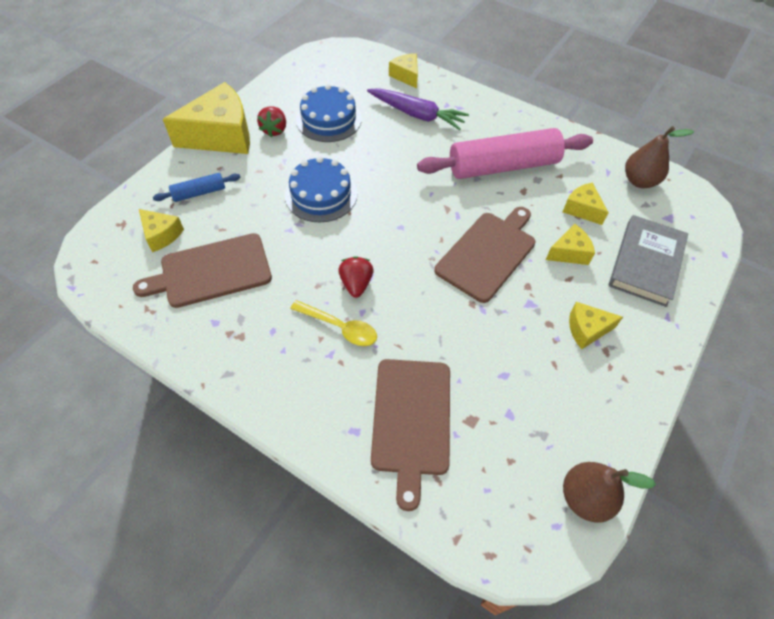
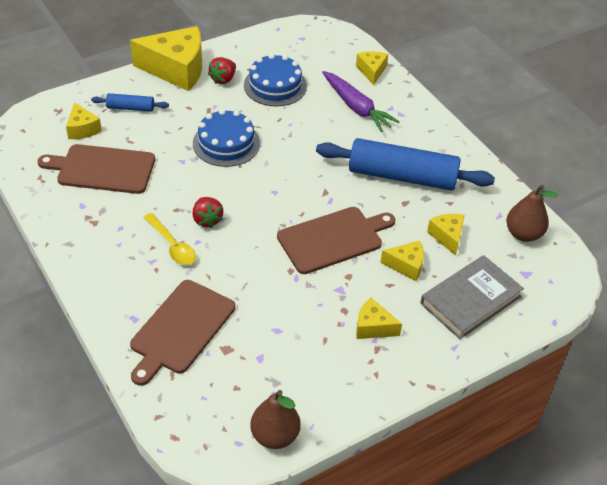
camera: 25 degrees right, 10 degrees down
(356, 284) = (207, 220): red strawberry -> red strawberry turned 135 degrees clockwise
(503, 166) = (402, 176): pink rolling pin -> blue rolling pin

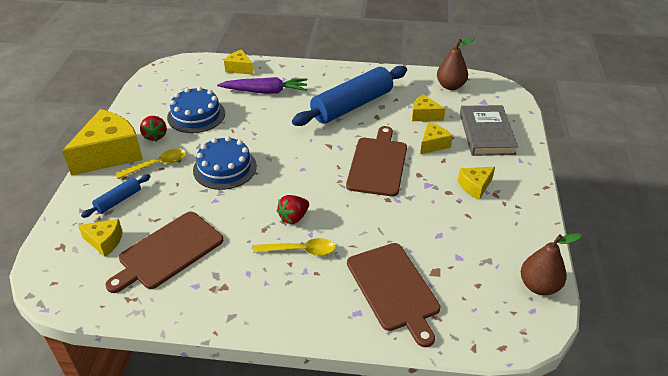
camera: 50 degrees left, 5 degrees down
(190, 102) = (157, 165): none -> yellow spoon
(207, 220) = (293, 217): red strawberry -> red strawberry turned 120 degrees clockwise

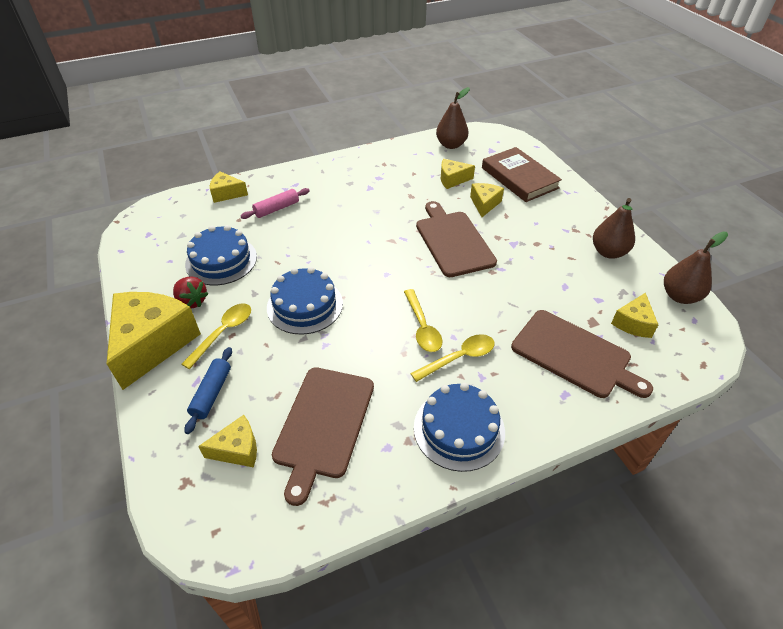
camera: 30 degrees left, 5 degrees up
(254, 298) = (459, 429): none -> blue cake
(265, 91) = (277, 209): purple carrot -> pink rolling pin
(293, 217) = (422, 327): red strawberry -> yellow spoon
(352, 105) = (378, 193): blue rolling pin -> none
(475, 186) = (553, 229): yellow cheese -> yellow cheese (633, 323)
(486, 133) = (519, 178): grey book -> brown book
(507, 224) = (608, 252): none -> brown pear

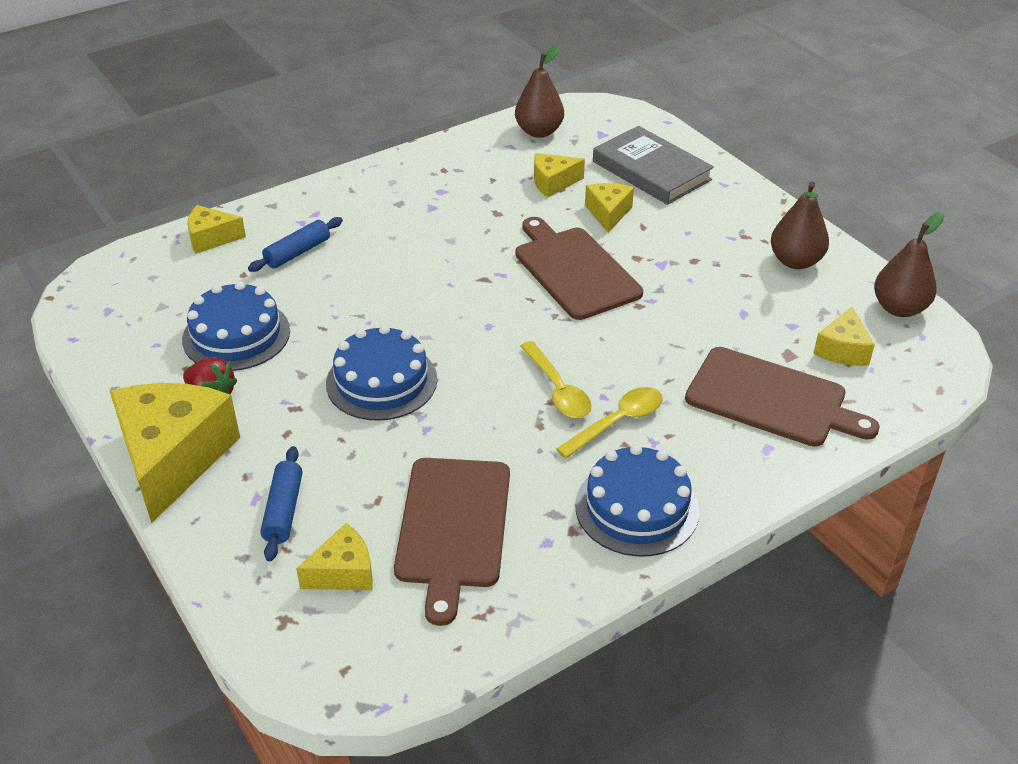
camera: 10 degrees left, 5 degrees down
(223, 333) = (273, 431): yellow spoon -> none
(277, 209) = (297, 252): pink rolling pin -> blue rolling pin
(519, 178) = (651, 171): brown book -> grey book

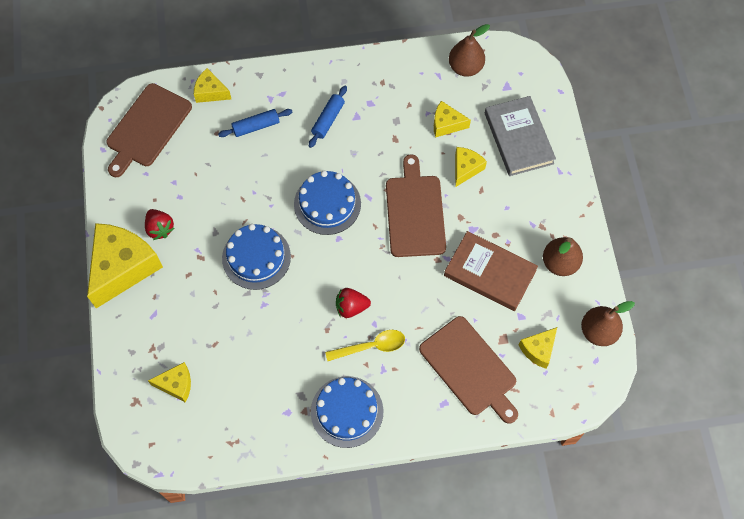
camera: 25 degrees right, 25 degrees up
(236, 335) = (192, 184): blue cake -> blue cake (327, 204)
(283, 510) = (164, 329): blue rolling pin -> blue rolling pin (328, 120)
(453, 527) = (244, 380): brown cutting board -> brown cutting board (147, 128)
(558, 390) = (351, 307): yellow spoon -> red strawberry
(717, 297) = (490, 273): none -> brown book

